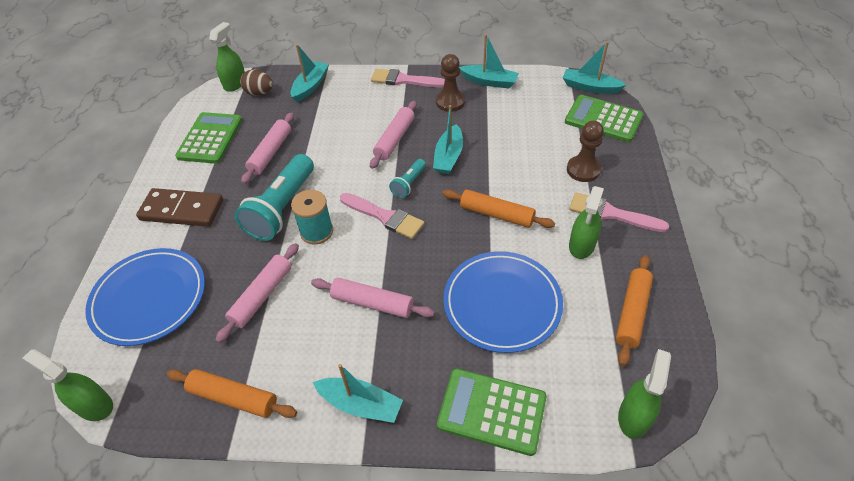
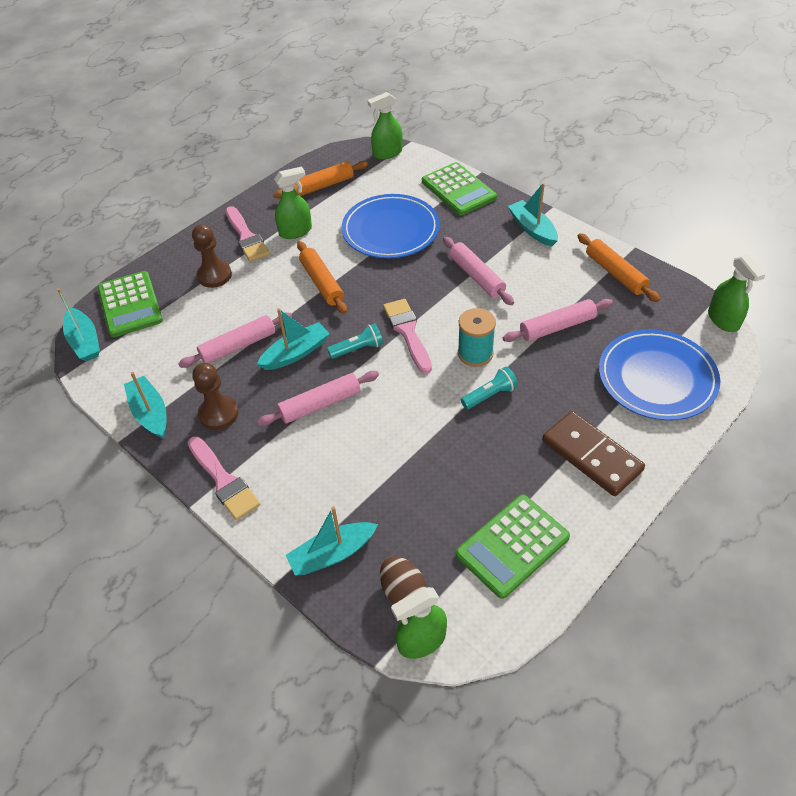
camera: 140 degrees left, 0 degrees up
(271, 152) = (455, 472): pink rolling pin -> pink rolling pin (238, 346)
(282, 208) = (490, 395): turquoise flashlight -> turquoise flashlight, size x0.49

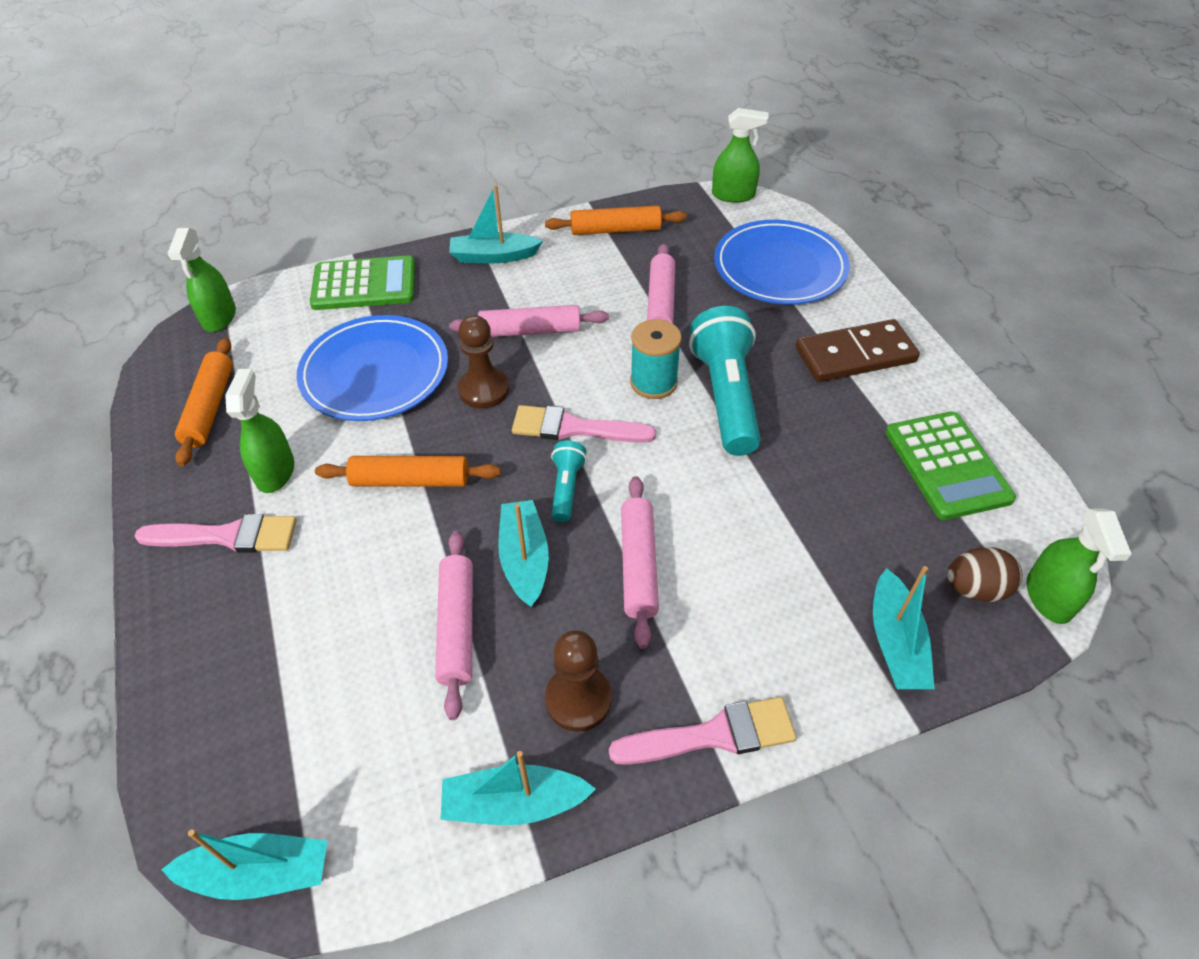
camera: 65 degrees left, 0 degrees up
(130, 304) = (230, 762): green calculator -> none
(214, 275) = (274, 608): brown pawn -> brown pawn (484, 390)
(490, 395) = (726, 396): turquoise flashlight -> turquoise flashlight, size x2.02

